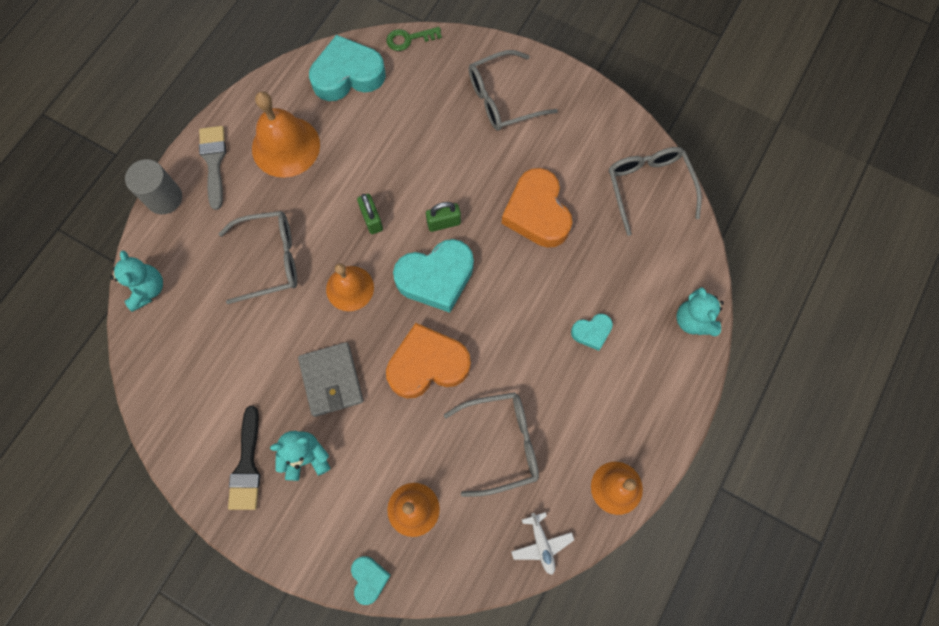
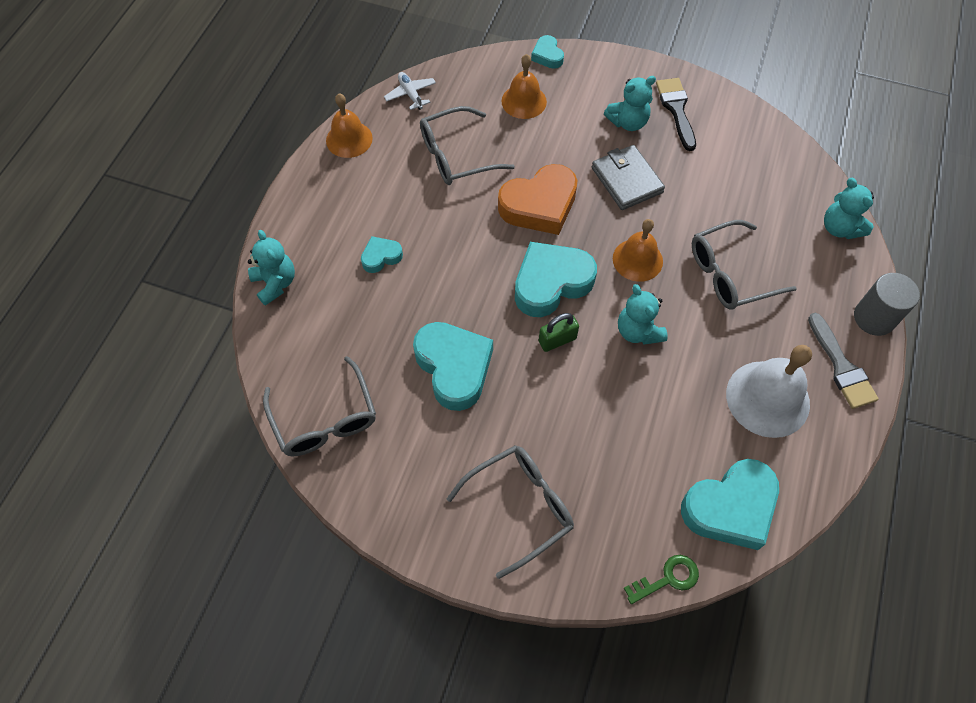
camera: 170 degrees right, 10 degrees down
(286, 146) = (767, 398): orange bell -> white bell
(371, 219) = (638, 331): green padlock -> turquoise teddy bear
(537, 213) = (454, 367): orange heart -> turquoise heart

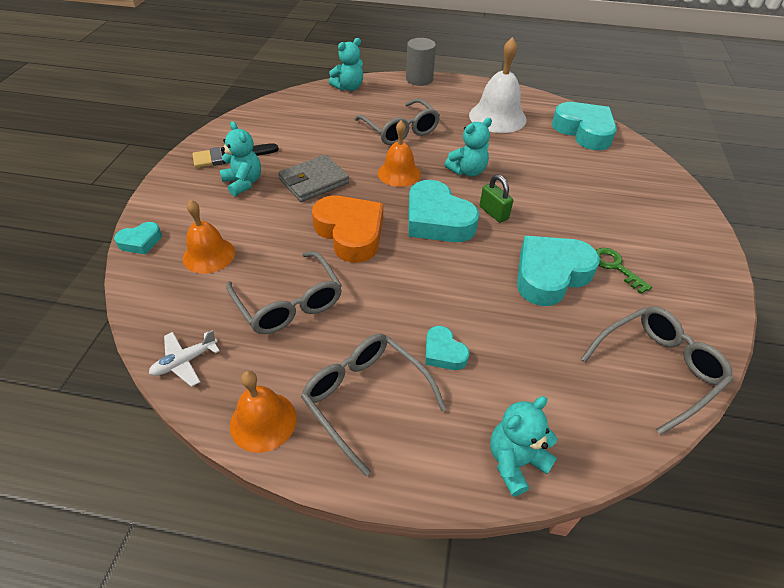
camera: 100 degrees left, 15 degrees down
(520, 507) = (649, 223): grey glasses -> grey glasses (365, 398)
(667, 579) = (649, 154): green key -> green key (616, 267)
(841, 366) = (460, 91): grey brush -> none

